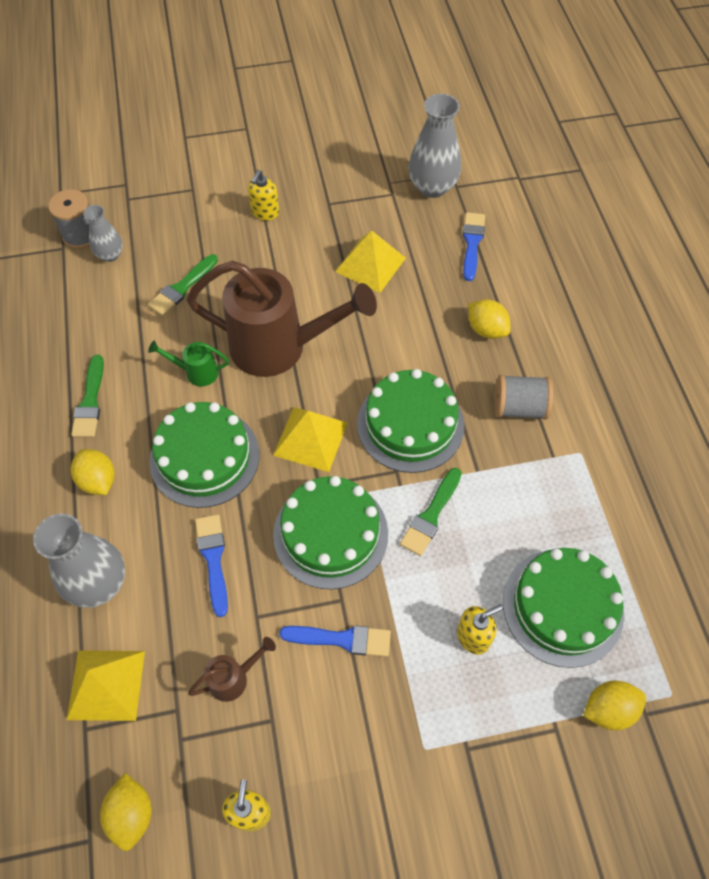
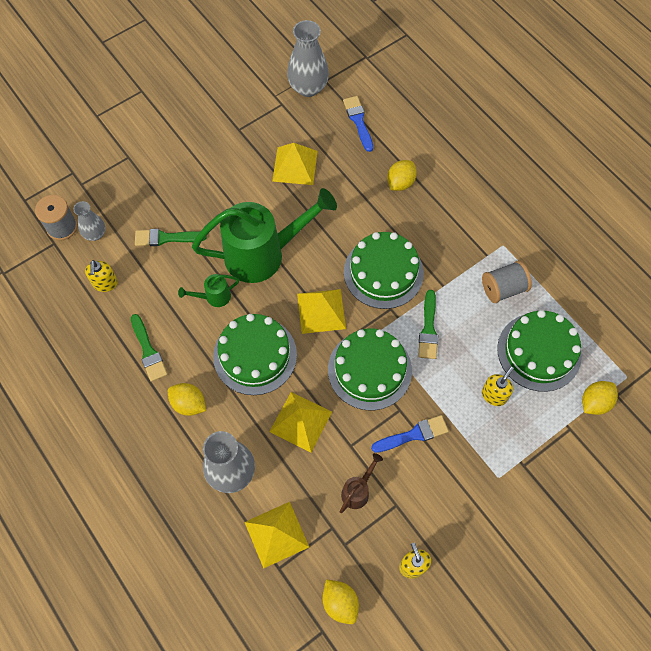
camera: 25 degrees left, 5 degrees up
(182, 288) = (166, 238): green brush -> green brush turned 75 degrees clockwise
(213, 559) = (301, 421): blue brush -> yellow pyramid
(265, 212) = (195, 154): yellow soap dispenser -> yellow soap dispenser (105, 283)
(278, 347) = (263, 254): brown watering can -> green watering can
(486, 329) = (400, 183): yellow lemon -> yellow lemon turned 75 degrees counterclockwise
(519, 407) = (449, 230): grey spool -> grey spool (503, 288)

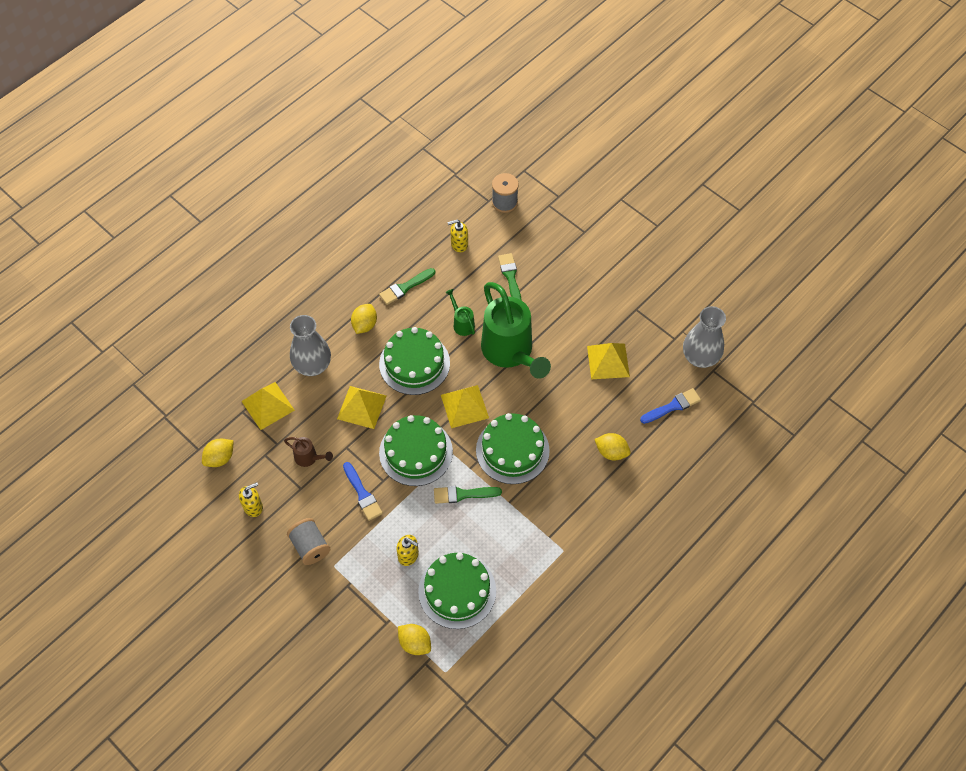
camera: 80 degrees right, 5 degrees down
(95, 234) = (503, 226): grey vase -> none
(503, 288) = (516, 554): grey spool -> grey spool (310, 547)

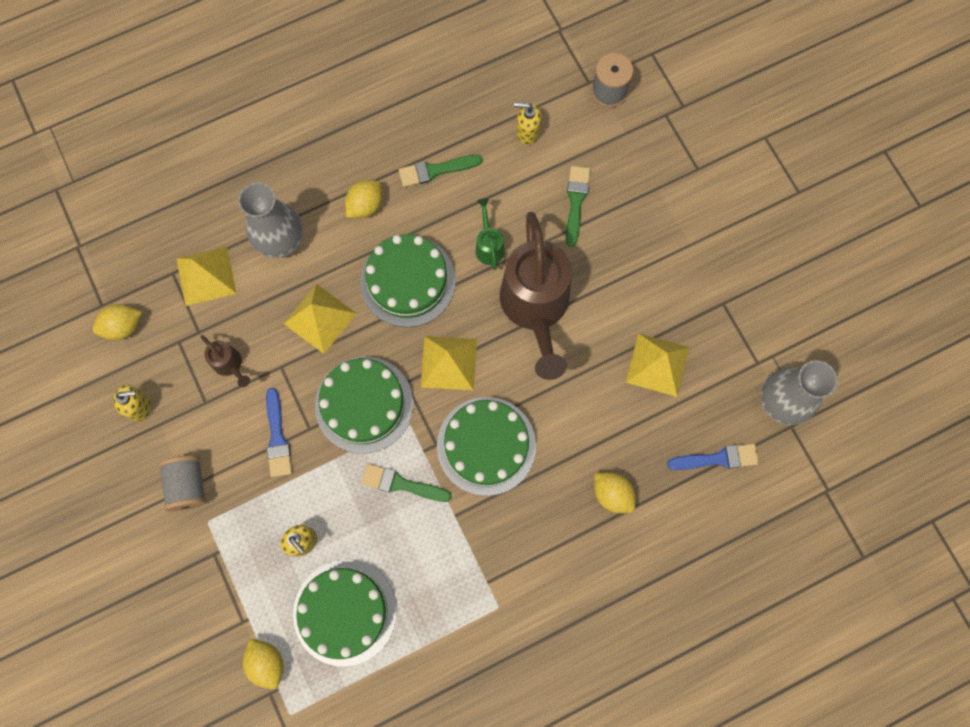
camera: 20 degrees right, 15 degrees up
(510, 352) = (535, 307): green watering can -> brown watering can

